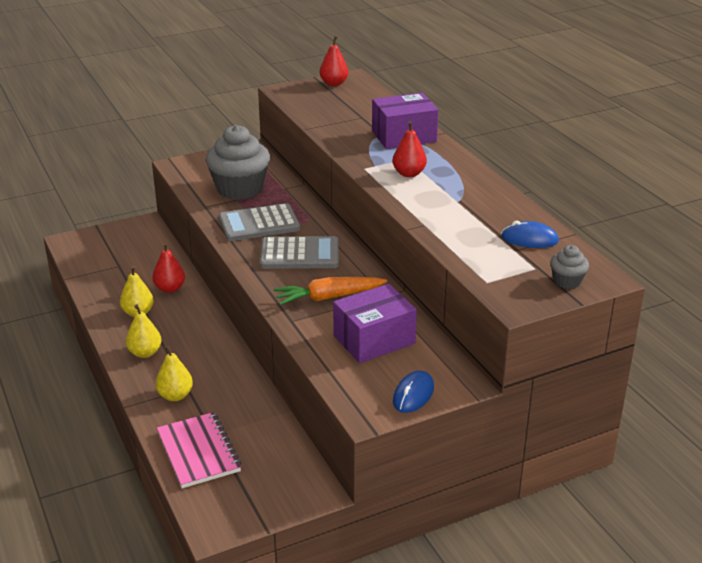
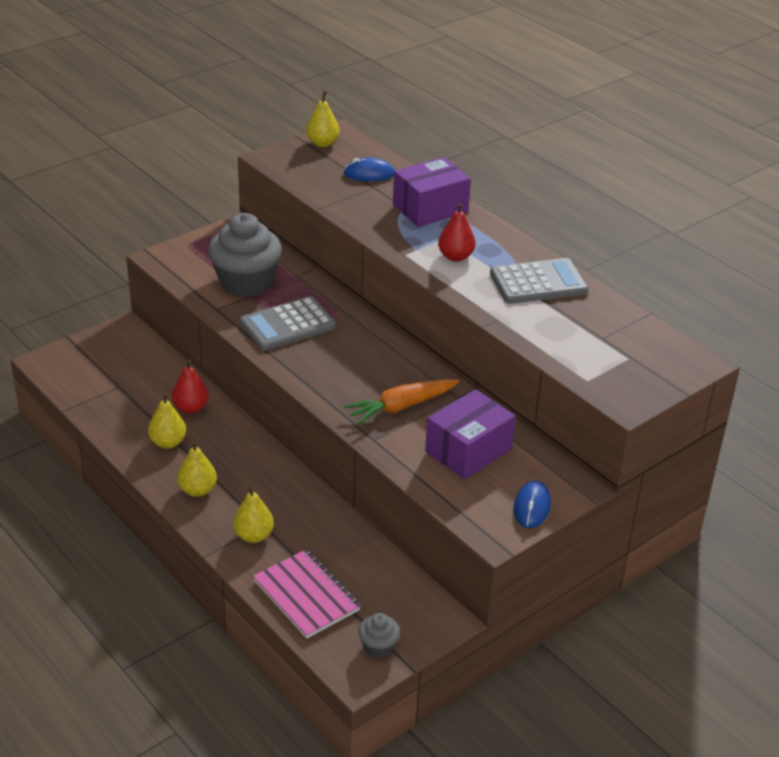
camera: 15 degrees left, 5 degrees up
(299, 254) = (348, 358): grey calculator -> grey calculator (538, 282)
(334, 83) = (322, 143): red pear -> yellow pear
(529, 239) = (610, 324): blue mouse -> blue mouse (369, 174)
(567, 281) = (664, 370): grey cupcake -> grey cupcake (378, 646)

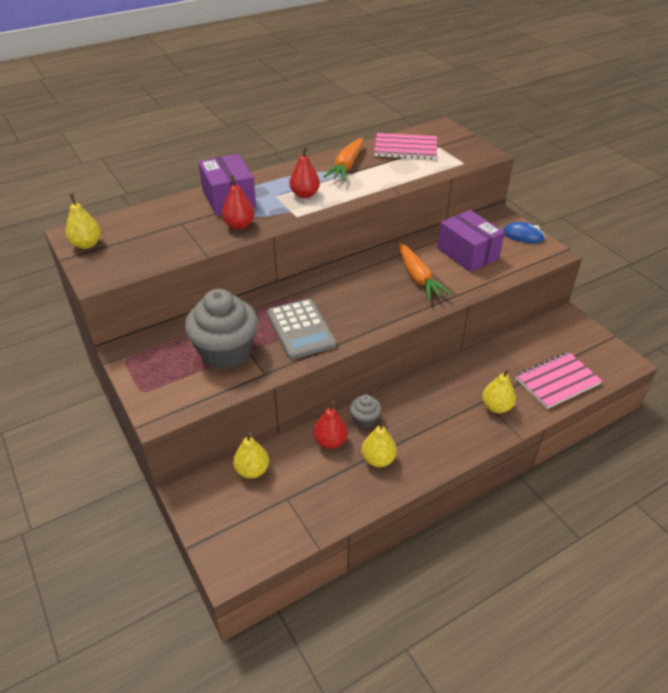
camera: 80 degrees left, 5 degrees up
(197, 490) = (443, 440): yellow pear -> yellow pear (252, 470)
(369, 174) = (158, 223): blue mouse -> none
(377, 221) = (239, 225): none -> red pear
(378, 646) = (598, 349): grey cupcake -> grey cupcake (364, 419)
(538, 282) = (347, 166): grey calculator -> orange carrot
(609, 328) = (405, 148): none -> pink notebook

